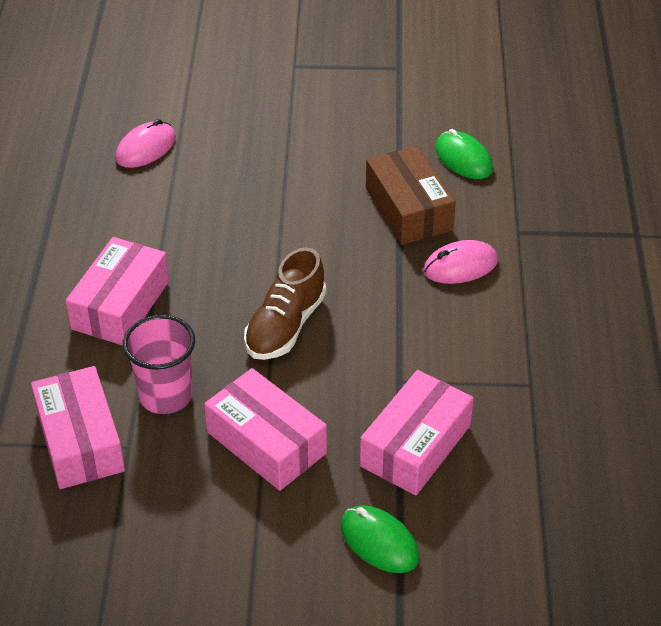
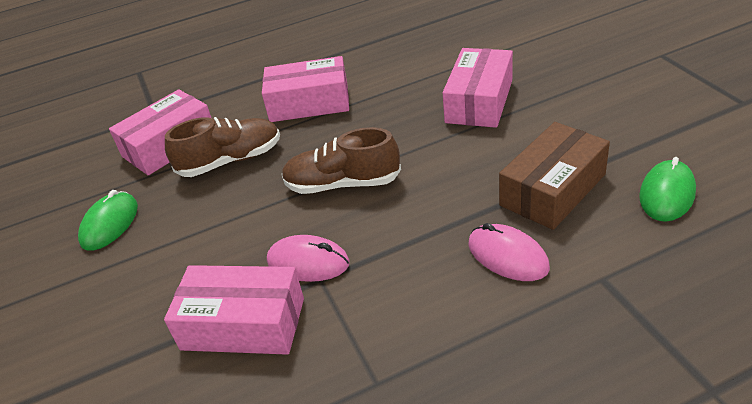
camera: 70 degrees right, 5 degrees down
(146, 148) = (479, 42): pink mouse -> pink mouse (308, 262)
(166, 396) = (230, 161): pink cup -> brown shoe
(266, 443) = (205, 230): pink box -> pink box (479, 101)
(379, 542) = (116, 347): green mouse -> green mouse (110, 224)

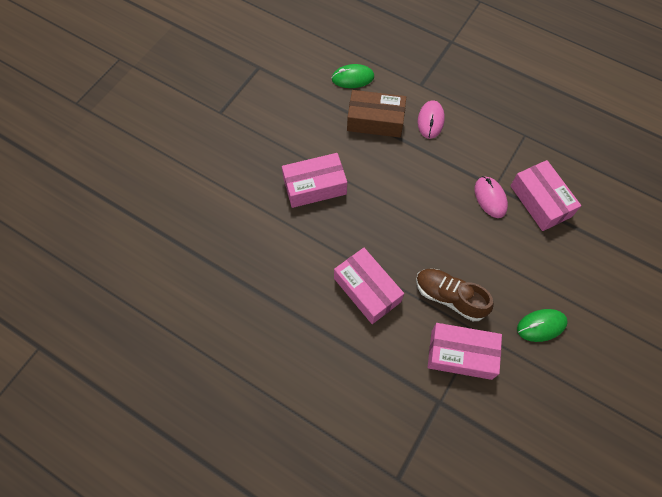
camera: 130 degrees left, 25 degrees up
(342, 184) = (429, 217): brown shoe -> none

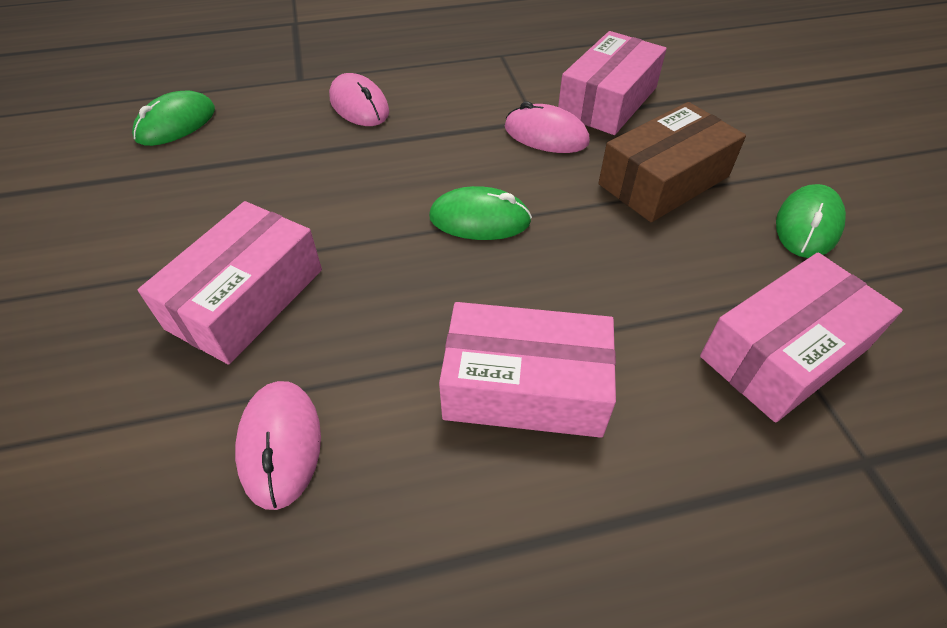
camera: 45 degrees left, 15 degrees down
(285, 246) = (280, 444): none -> pink mouse
(375, 120) = (270, 150): brown box -> brown box (663, 180)
(419, 217) = (479, 219): none -> green mouse
(449, 297) = (658, 287): brown shoe -> none
(540, 201) = (607, 101): pink box -> pink box turned 75 degrees counterclockwise

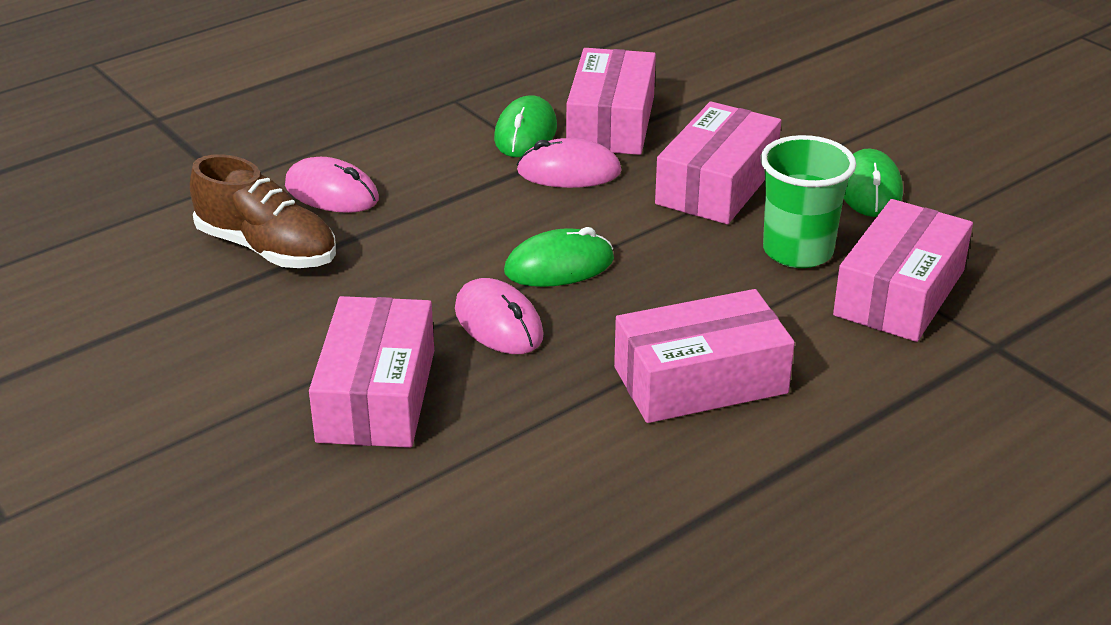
camera: 25 degrees left, 15 degrees down
(176, 124) = (119, 266): green mouse -> green mouse (525, 133)
(279, 138) = (267, 249): none -> brown shoe
(280, 444) = (516, 484): pink mouse -> pink mouse (498, 323)
(663, 180) = (716, 184): brown box -> pink box
(702, 271) = (798, 251): none -> green cup

